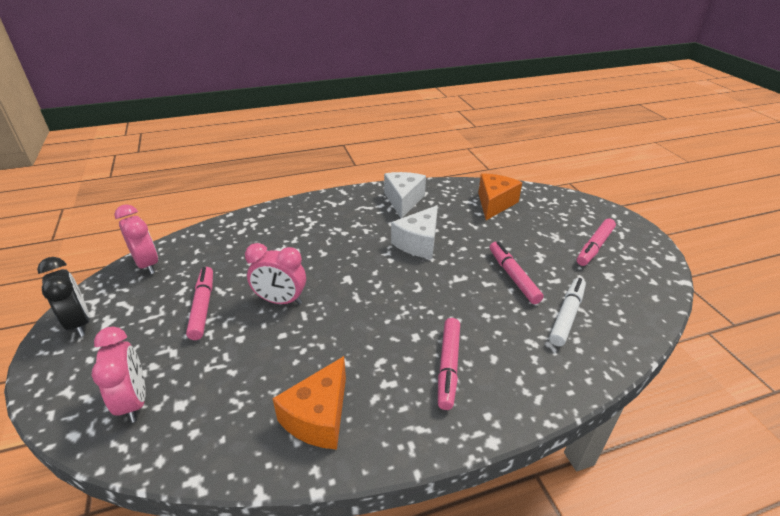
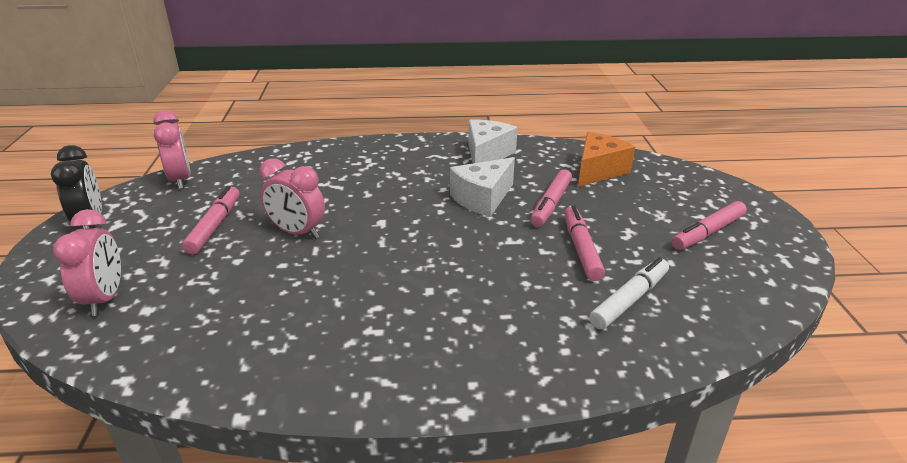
camera: 15 degrees right, 5 degrees down
(318, 417) = (279, 348): orange cheese -> none
(448, 366) = (451, 326): pink marker -> pink marker (551, 204)

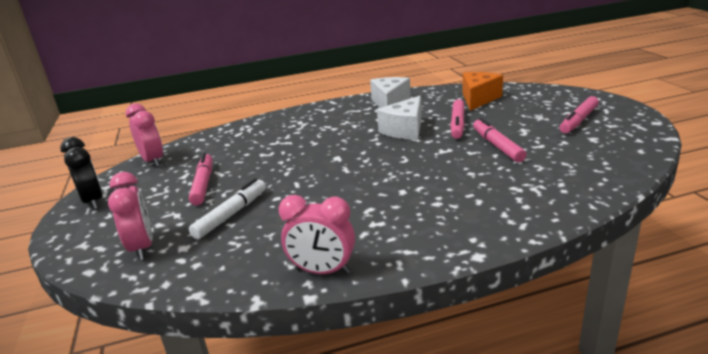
camera: 10 degrees left, 5 degrees down
(297, 232) = (275, 176): pink clock -> pink clock (322, 271)
(629, 300) = (551, 168): white marker -> white marker (231, 214)

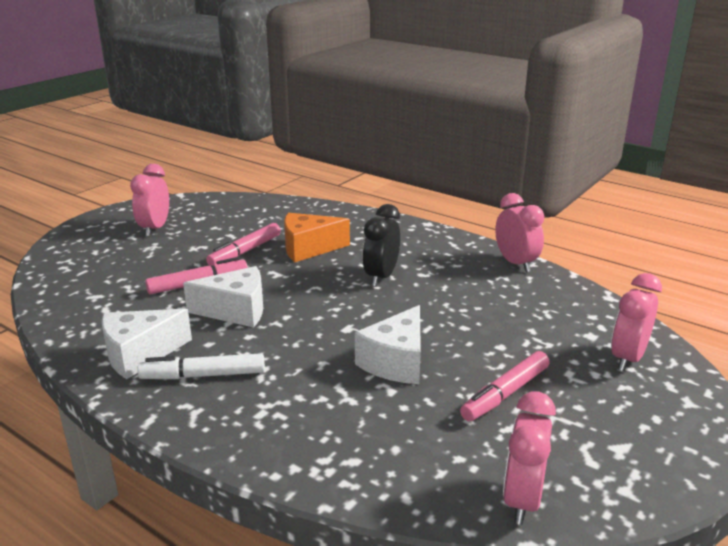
camera: 130 degrees left, 0 degrees up
(93, 201) = (655, 468): black clock -> black clock (381, 277)
(231, 214) = (521, 337): white marker -> white marker (203, 375)
(281, 162) = (396, 362): none -> white cheese
(478, 99) = (99, 291): orange cheese -> orange cheese (308, 248)
(578, 120) = (155, 229): pink marker -> pink clock

